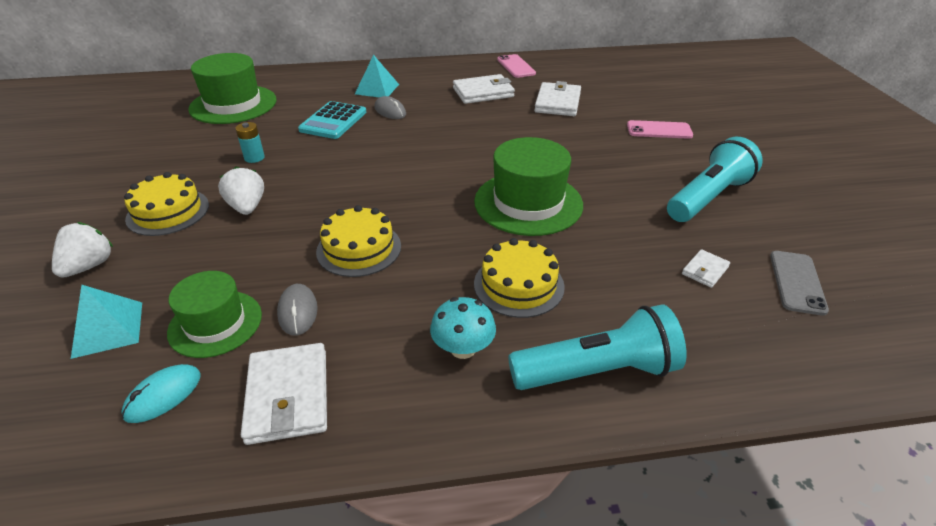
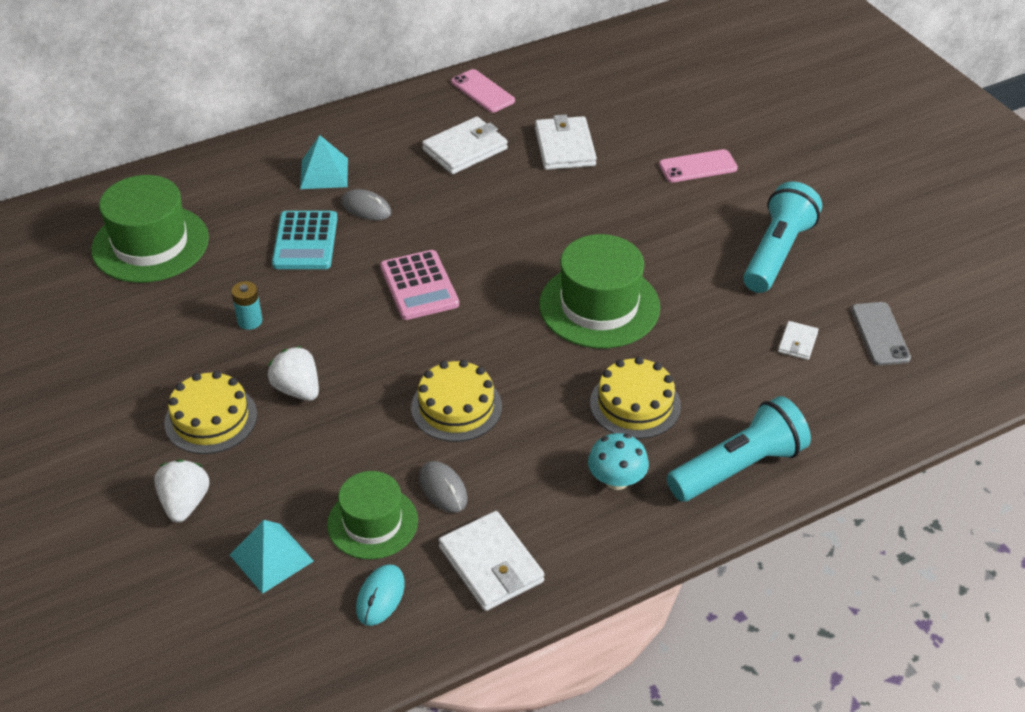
camera: 20 degrees left, 5 degrees up
(392, 161) = (419, 286): none -> pink calculator

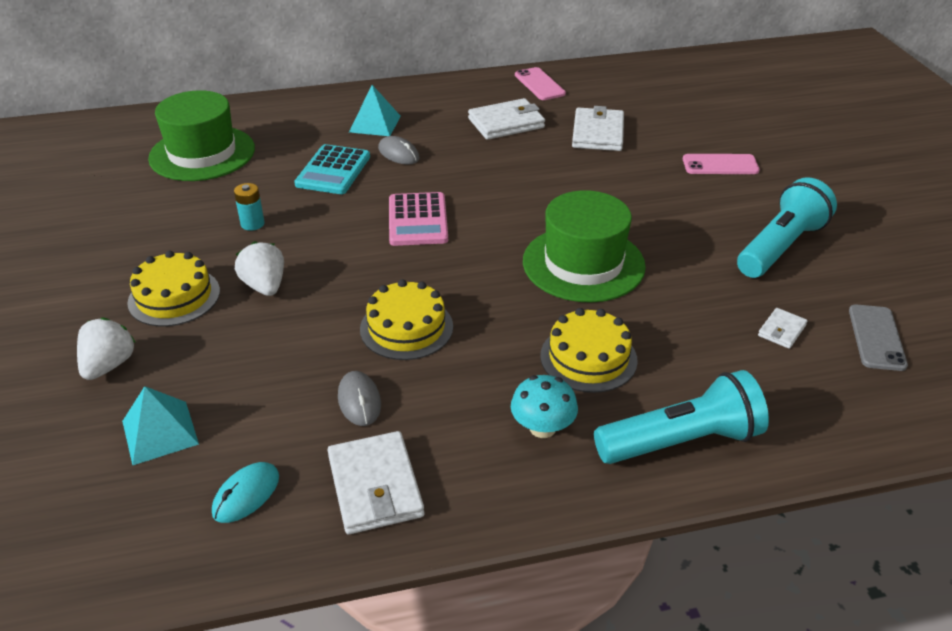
camera: 15 degrees right, 5 degrees down
(372, 522) = (274, 419): green hat -> none

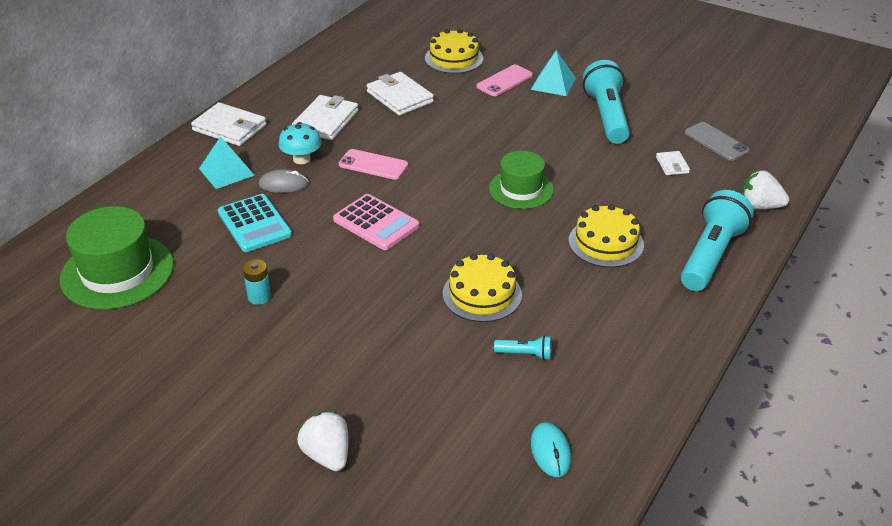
camera: 45 degrees left, 0 degrees up
(160, 432) = (438, 463): turquoise pyramid -> turquoise pyramid (553, 83)
(174, 297) = (291, 382): yellow cake -> yellow cake (454, 58)
(265, 286) = (345, 331): white strawberry -> white strawberry (759, 206)
(359, 401) = (525, 354): grey mouse -> turquoise flashlight
(375, 486) = (609, 391): white wallet -> white wallet (229, 128)
(539, 84) = (304, 80): pink phone -> pink phone (373, 165)
(542, 428) = (641, 296): turquoise mushroom -> turquoise mushroom (301, 159)
(583, 264) = (521, 189): green hat -> green hat, size x0.65

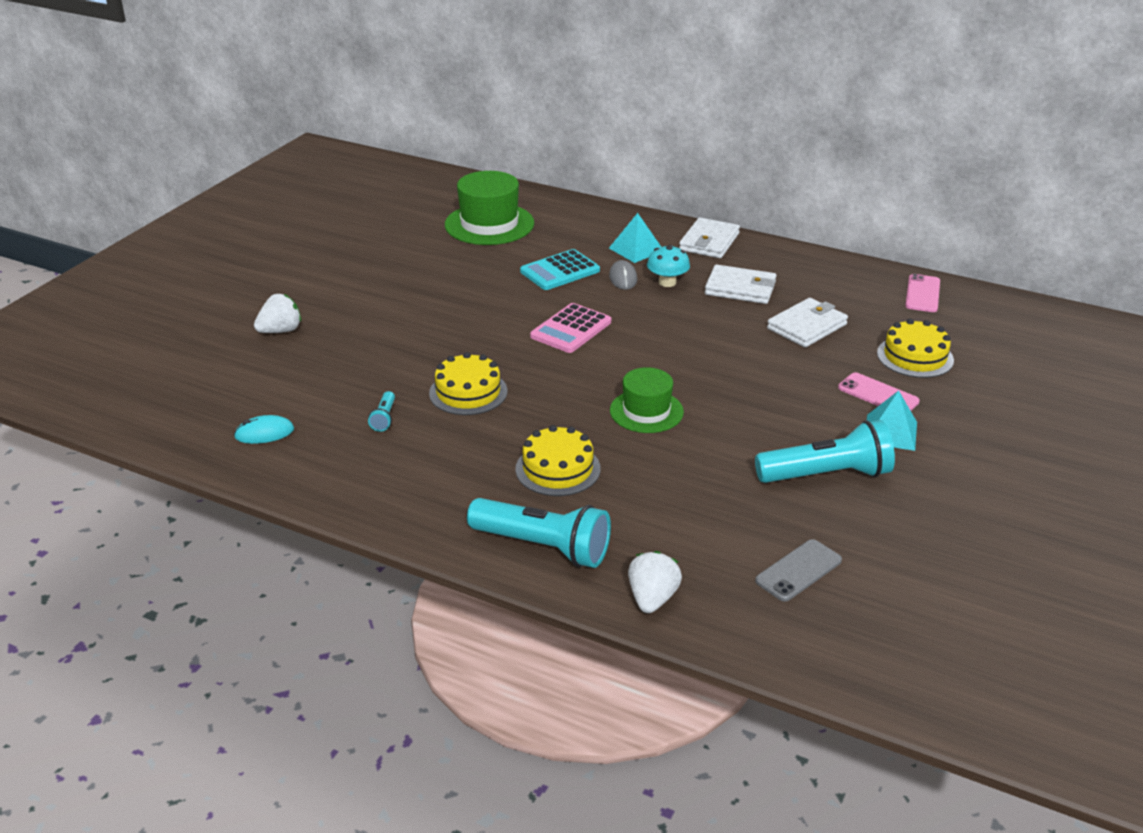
camera: 85 degrees right, 5 degrees down
(259, 297) = (461, 284): turquoise battery -> none
(373, 165) = (668, 320): pink phone -> pink phone (922, 294)
(672, 165) = (728, 526): white wallet -> none

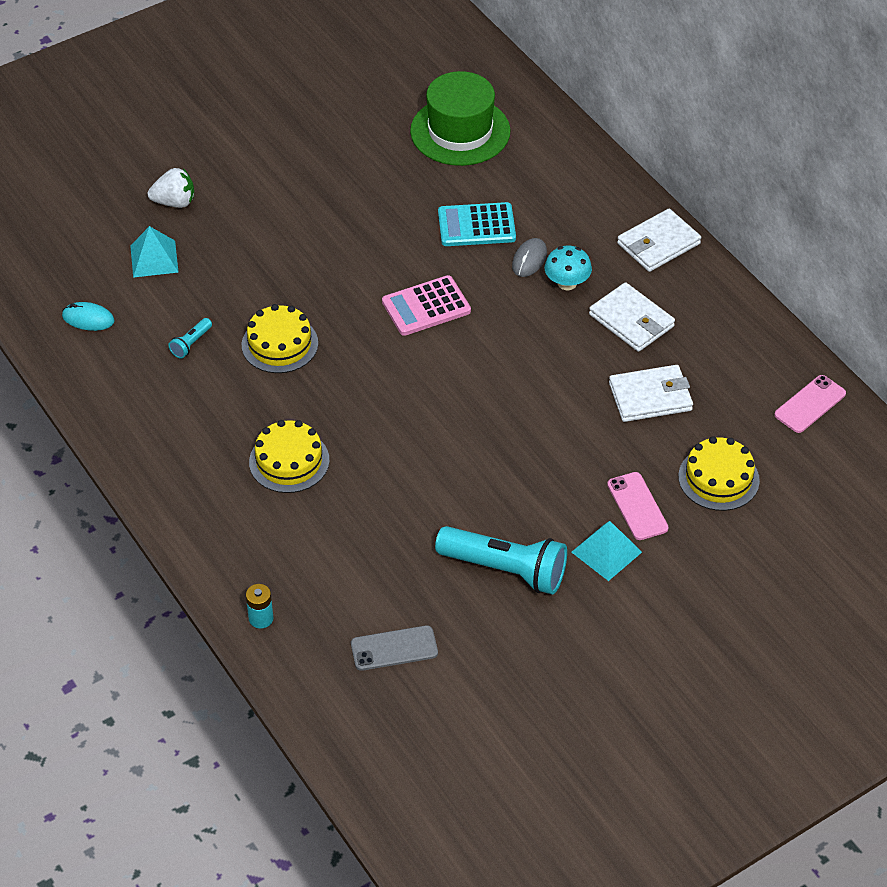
camera: 30 degrees right, 15 degrees up
(543, 547) = (218, 533): turquoise flashlight -> none
(636, 249) = (575, 225): turquoise pyramid -> turquoise pyramid (154, 259)
(646, 411) = (412, 432): green hat -> none
(652, 598) = (261, 618): white strawberry -> turquoise battery

